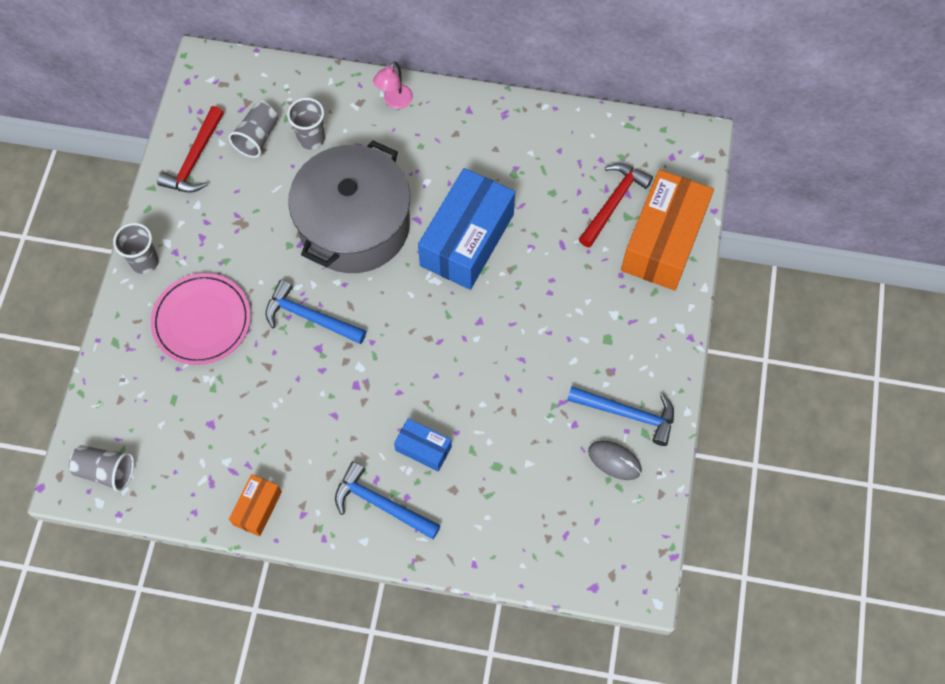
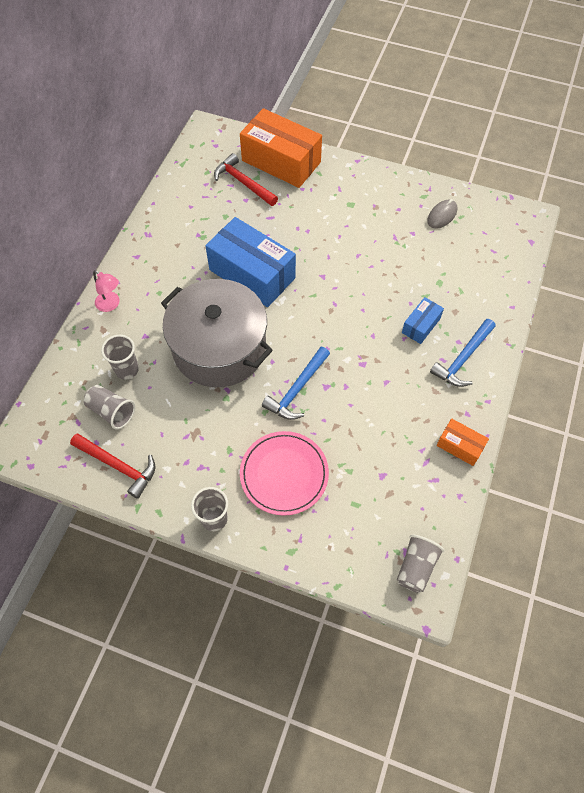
camera: 80 degrees left, 5 degrees down
(627, 414) = (408, 203): blue hammer -> none

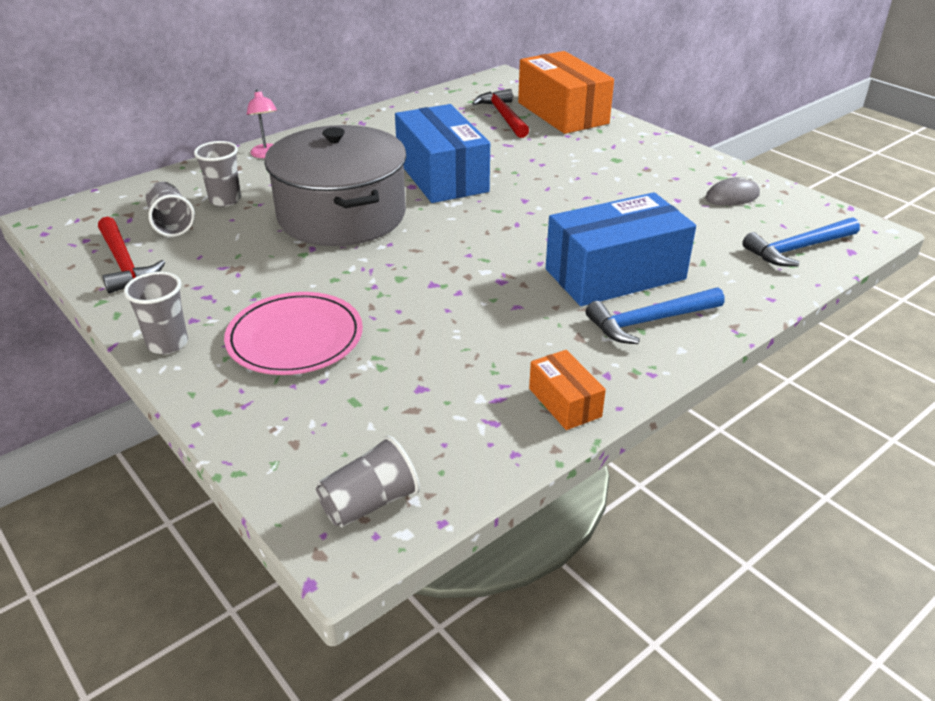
camera: 30 degrees right, 25 degrees down
(297, 389) = (393, 274): blue hammer -> blue hammer (797, 249)
(421, 325) = (615, 274): blue box -> blue box, size x2.09

